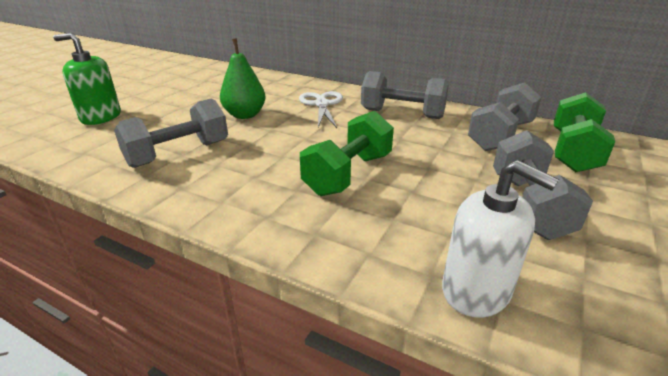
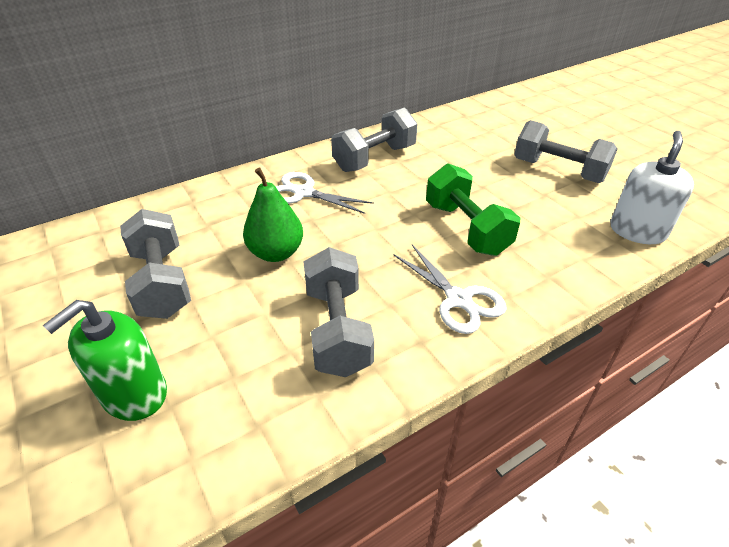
camera: 60 degrees left, 10 degrees up
(243, 192) = (459, 300): none -> white scissors
(476, 290) = (637, 231): white soap dispenser -> white soap dispenser turned 45 degrees counterclockwise
(500, 136) = (456, 134): grey dumbbell -> grey dumbbell (162, 282)
(573, 152) = (501, 121): green dumbbell -> none

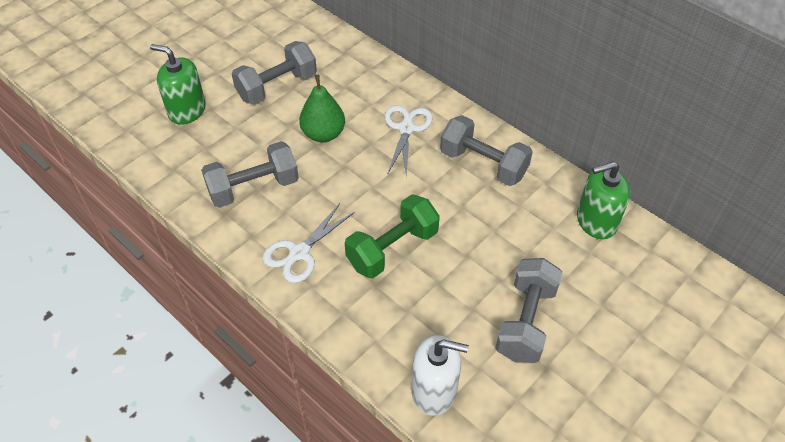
camera: 75 degrees right, 10 degrees up
(458, 121) = (596, 221): none -> green soap dispenser

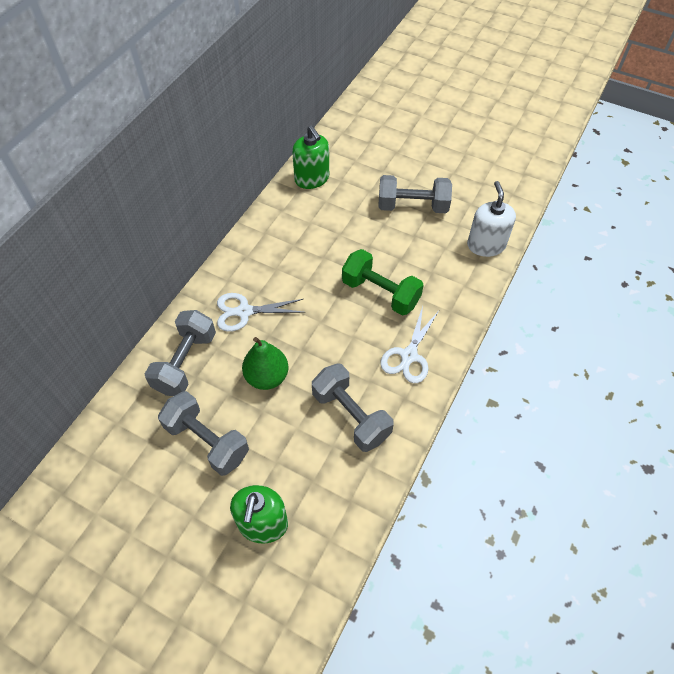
camera: 105 degrees left, 5 degrees up
(299, 253) = (409, 356): white scissors -> white scissors turned 90 degrees clockwise
(483, 164) = (273, 250): grey dumbbell -> grey dumbbell (186, 362)

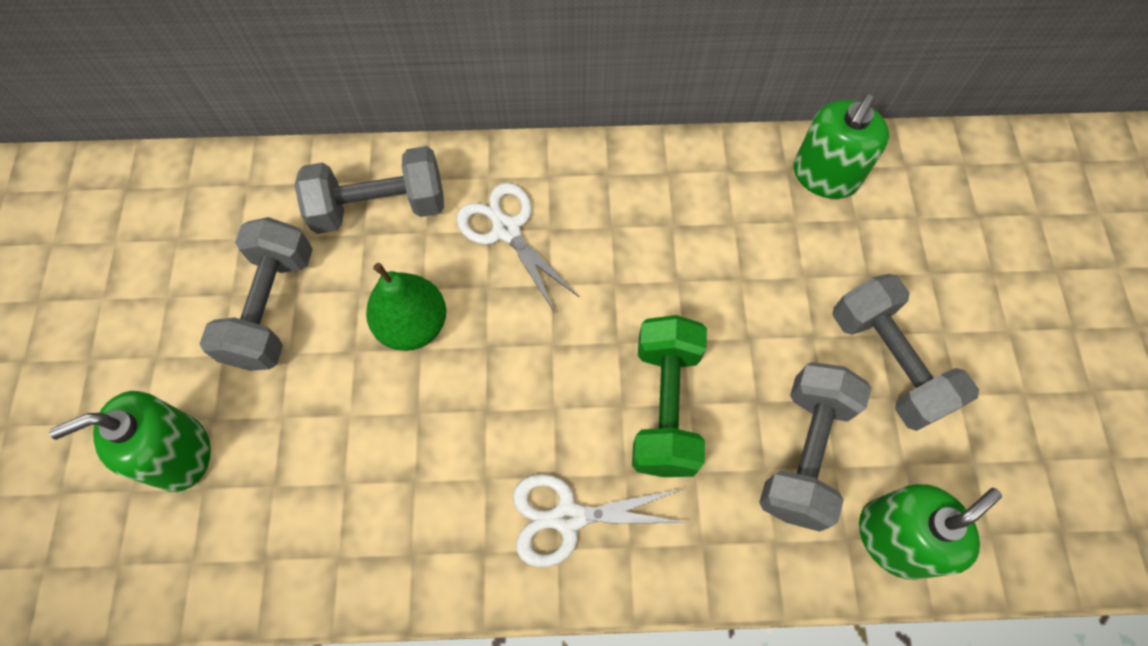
camera: 60 degrees right, 10 degrees up
(351, 416) = (408, 483): grey dumbbell -> grey dumbbell (804, 453)
(486, 245) = (894, 538): white soap dispenser -> green soap dispenser

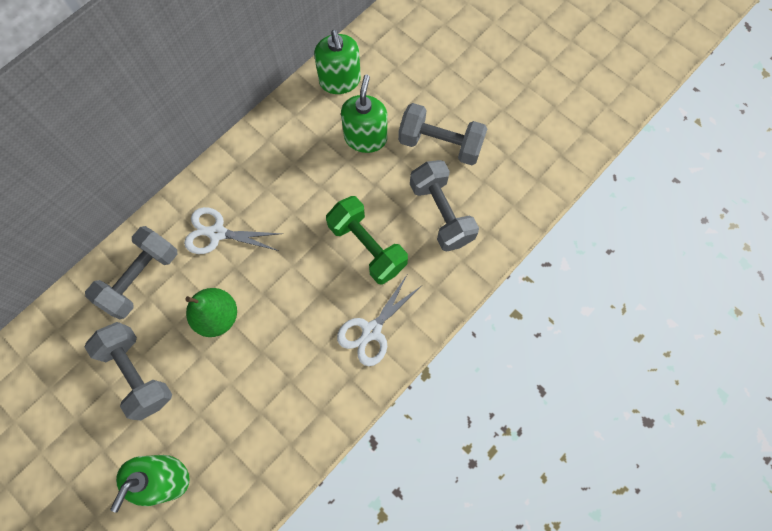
camera: 45 degrees left, 5 degrees up
(894, 538) = (504, 215): green soap dispenser -> green soap dispenser (365, 138)

